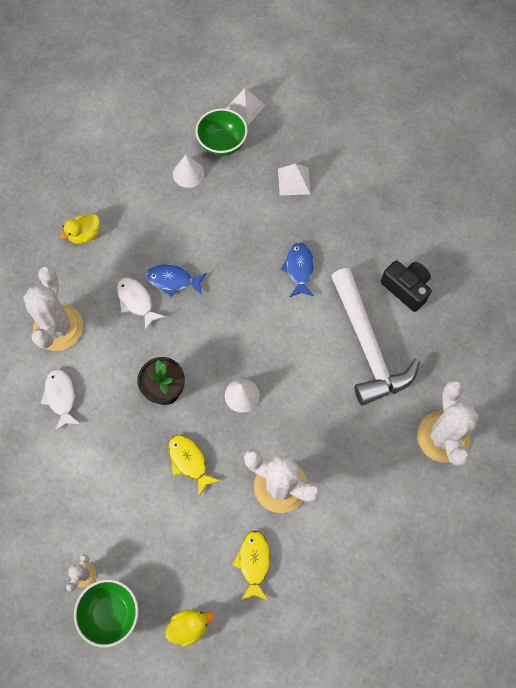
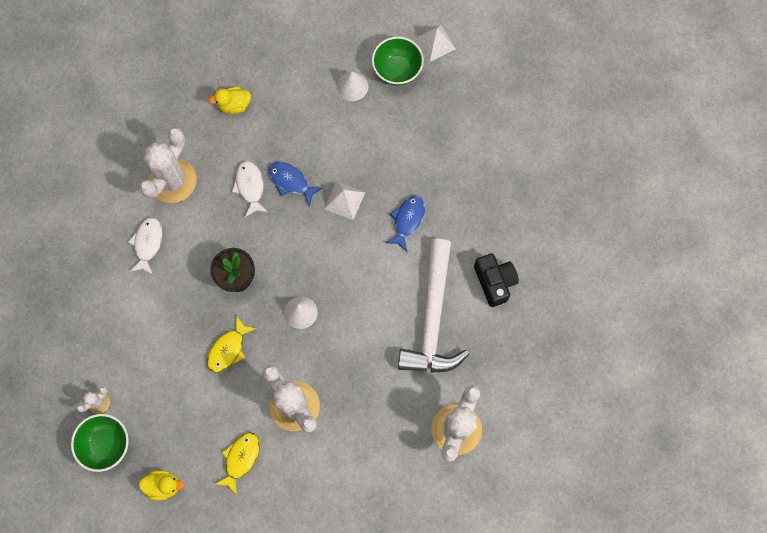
camera: 25 degrees right, 5 degrees up
(189, 461) = (228, 349): yellow fish -> yellow fish turned 135 degrees counterclockwise
(294, 181) = (445, 135): white pyramid -> white pyramid (344, 200)

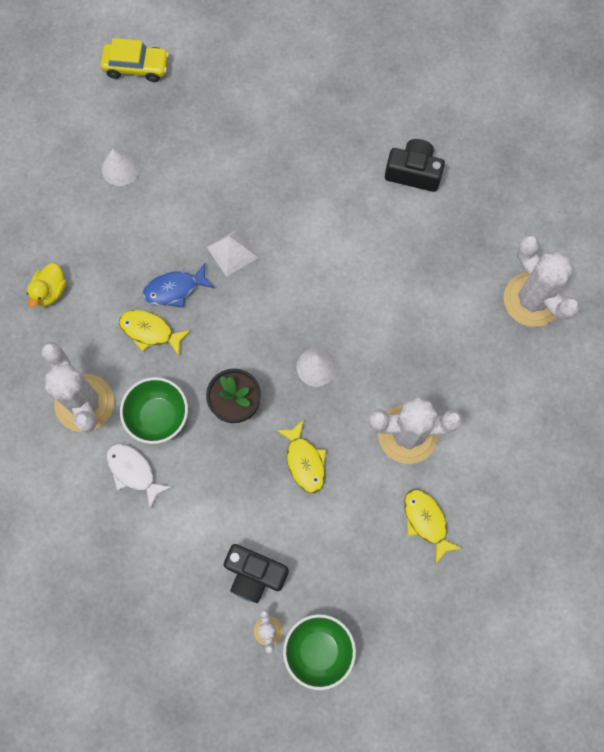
camera: 55 degrees left, 0 degrees up
(130, 368) = (254, 574): none -> black camera
(163, 485) = (402, 617): yellow duck -> none
(250, 187) = (150, 331): white fish -> yellow fish
(397, 70) = (137, 118): green bowl -> green bowl (158, 416)
(407, 220) = (296, 208): blue fish -> none
(432, 318) = (409, 250): white hammer -> none
(435, 43) = (136, 67): white pyramid -> yellow car

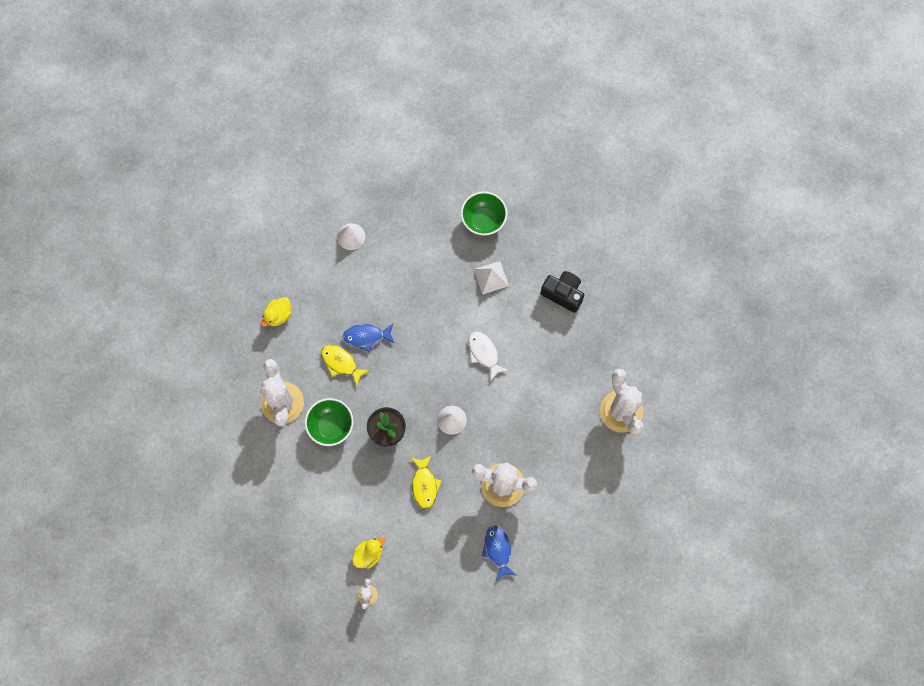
camera: 15 degrees right, 0 degrees up
(133, 471) = (304, 460): white fish -> white fish (484, 353)
(136, 67) = (382, 161): yellow car -> none
(232, 252) = (415, 320): white pyramid -> white pyramid (491, 277)
(254, 574) = (368, 554): black camera -> yellow duck
(318, 650) = (398, 618): green bowl -> green bowl (483, 220)
(426, 521) = (498, 550): yellow fish -> blue fish

